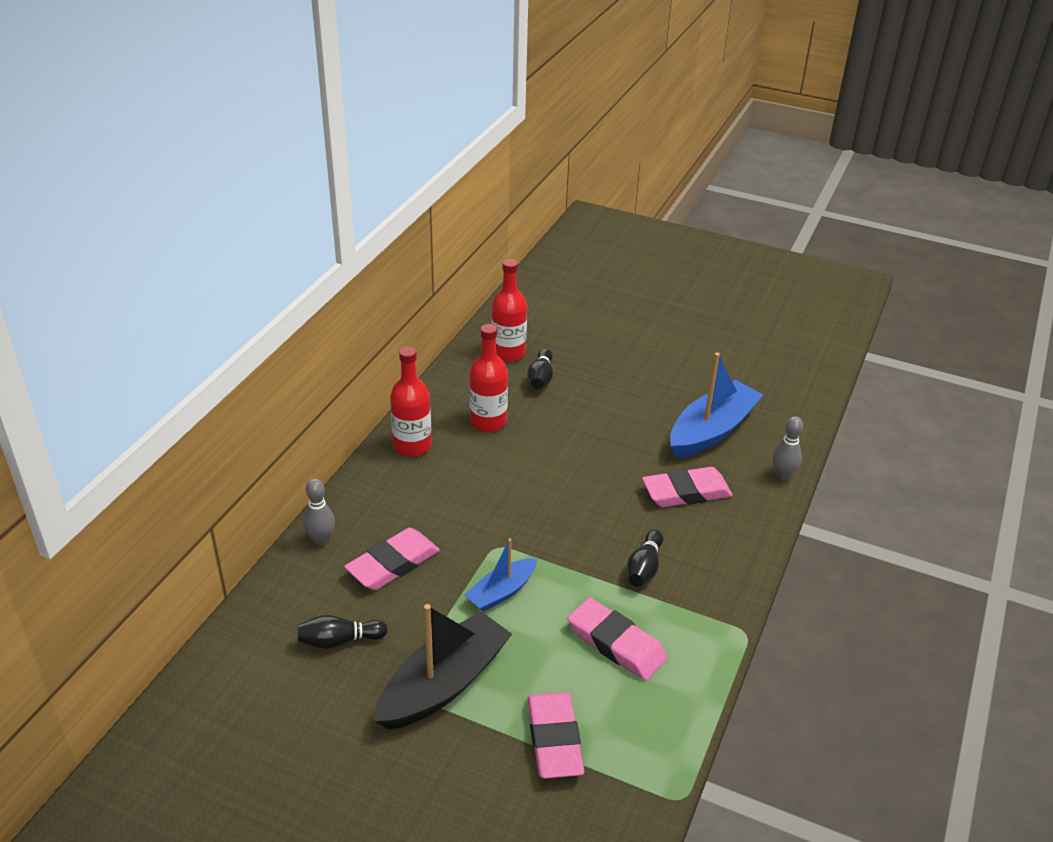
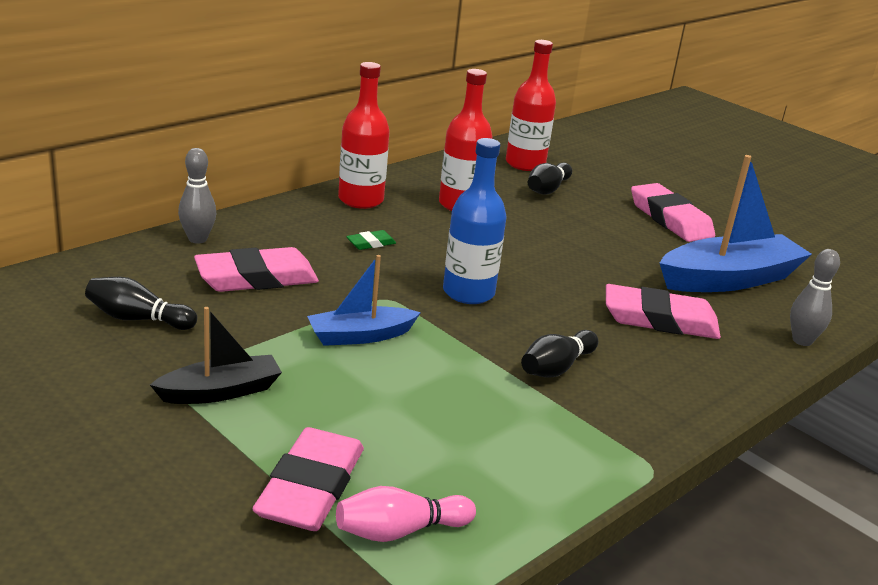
camera: 20 degrees right, 10 degrees down
(444, 684) = (220, 391): black boat -> black boat, size x0.57
(450, 493) = (371, 243): none -> green eraser
(548, 517) = (468, 293): none -> blue bottle
(616, 643) = (466, 424): pink eraser -> pink eraser (670, 219)
(627, 749) = (400, 531): none -> pink bowling pin

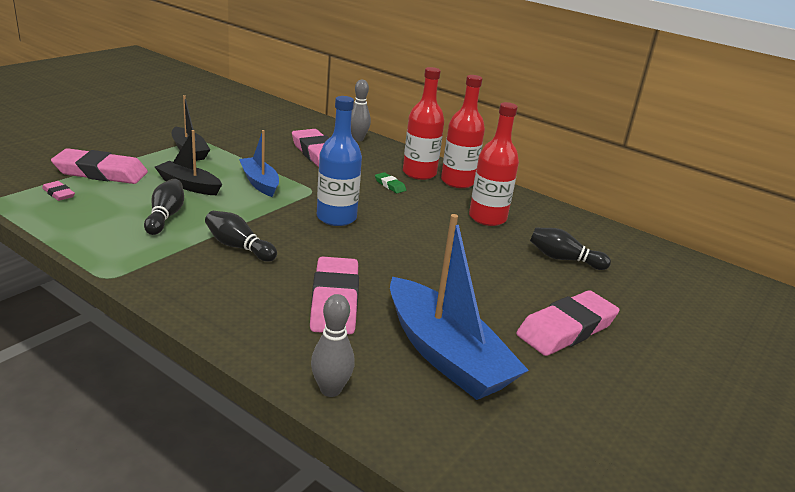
camera: 80 degrees right, 0 degrees up
(138, 319) = (257, 131): black bowling pin -> black bowling pin (165, 216)
(368, 397) = (189, 185): none -> black boat
(400, 531) = (58, 193): pink bowling pin -> pink eraser
(525, 164) = (611, 250): red bottle -> red bottle (419, 173)

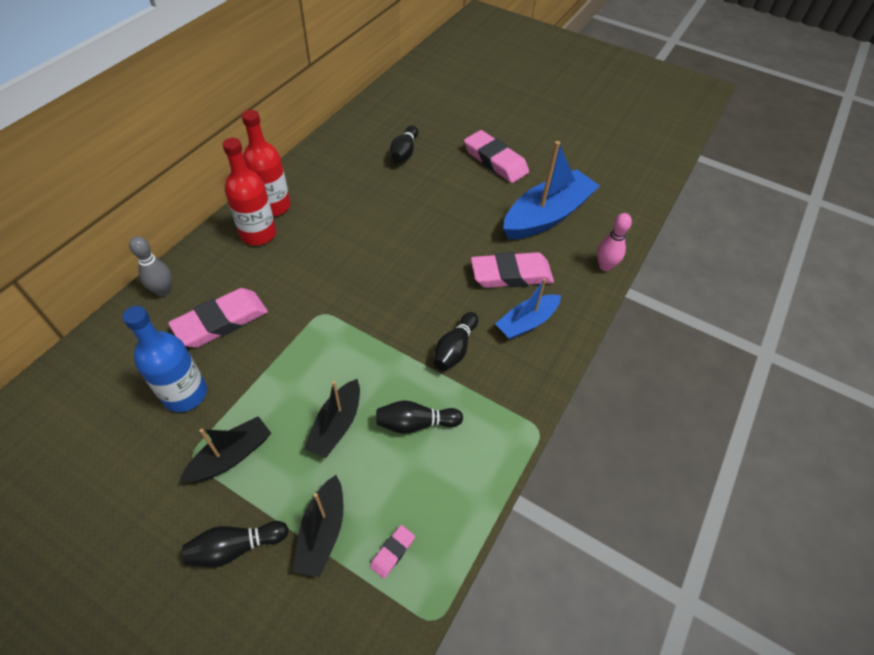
camera: 95 degrees left, 25 degrees up
(101, 173) = (322, 532): pink eraser -> black boat
(117, 148) = (236, 547): none -> black bowling pin
(260, 183) = (313, 361): blue boat -> blue boat (526, 322)
(330, 389) = (605, 266): grey bowling pin -> pink bowling pin
(336, 218) = (377, 288): blue bottle -> blue bottle (185, 394)
(390, 185) = (294, 255): green eraser -> none
(487, 218) = (347, 189): red bottle -> none

